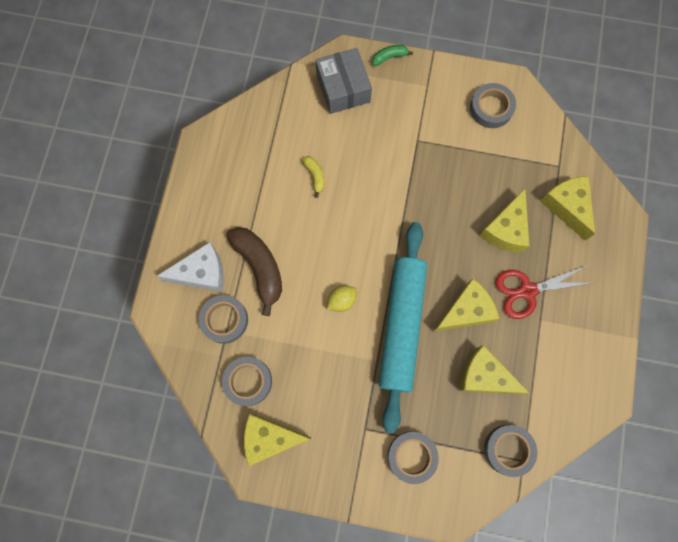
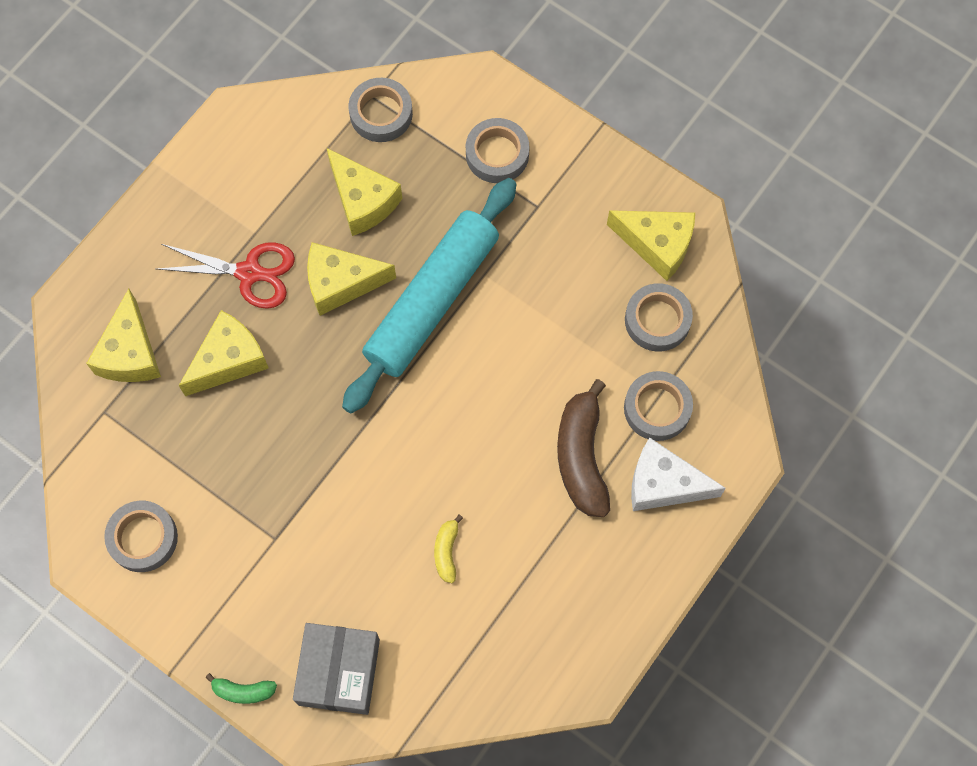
camera: 155 degrees left, 5 degrees down
(342, 300) = (492, 365): yellow lemon -> none

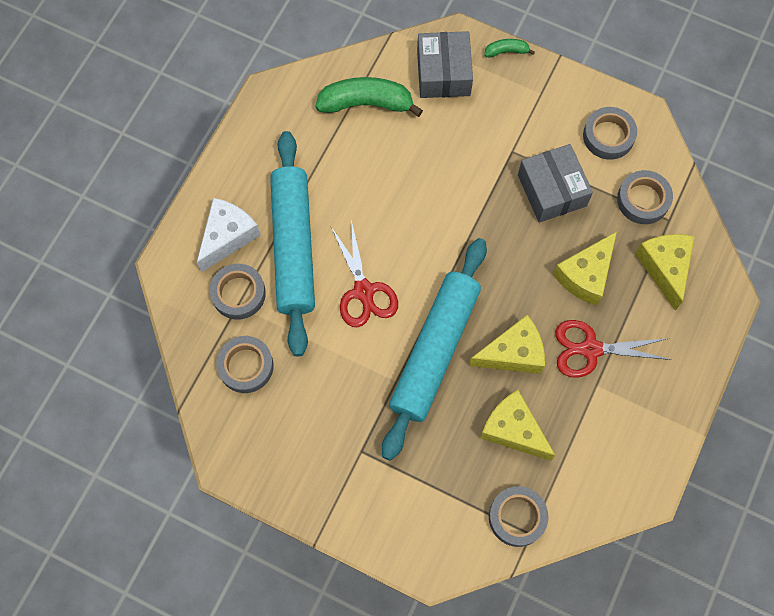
camera: 170 degrees right, 0 degrees up
(238, 475) = (552, 190): none -> grey box
(446, 551) = (384, 163): yellow banana -> none
(454, 643) = (366, 103): none -> green banana
(497, 154) = (405, 495): grey tape -> grey tape (643, 200)
(503, 385) = (364, 291): none -> red scissors
(581, 456) = (293, 247): brown banana -> turquoise rolling pin
(657, 245) = (253, 433): yellow cheese -> none
(663, 484) = (227, 237): white cheese -> white cheese turned 60 degrees counterclockwise

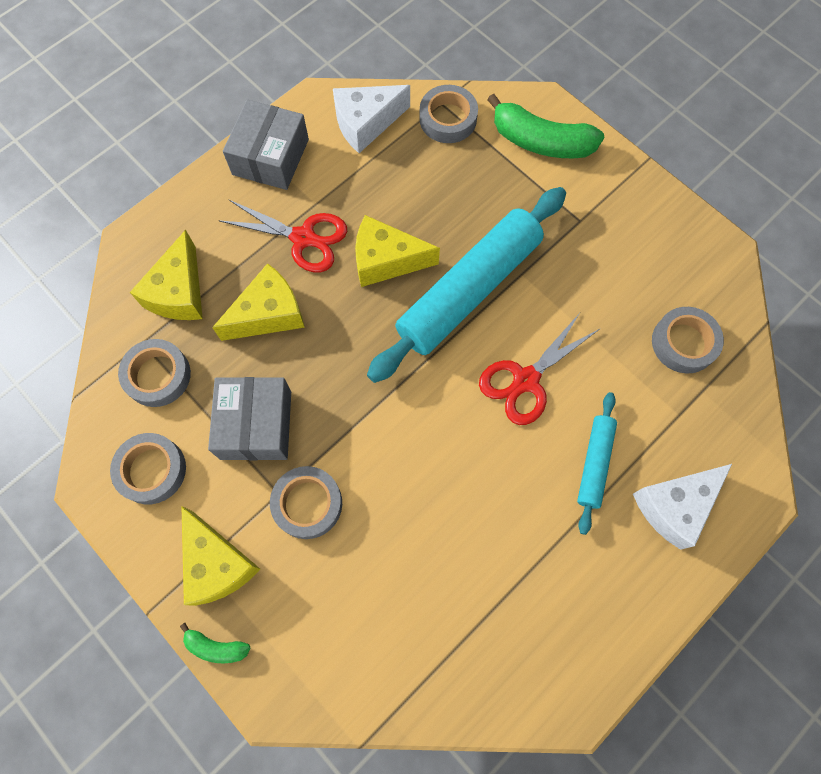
camera: 160 degrees left, 0 degrees up
(238, 293) = (675, 428): grey tape -> grey tape (307, 504)
(293, 247) = (594, 463): turquoise rolling pin -> turquoise rolling pin, size x0.49
(364, 291) = (525, 380): red scissors -> red scissors turned 135 degrees counterclockwise
(366, 103) = (439, 635): green banana -> green banana (540, 142)
(443, 73) = (317, 644): grey box -> grey box (270, 157)
(513, 430) = (419, 190): yellow cheese -> yellow cheese (217, 563)
(590, 484) = (366, 124): none -> white cheese

